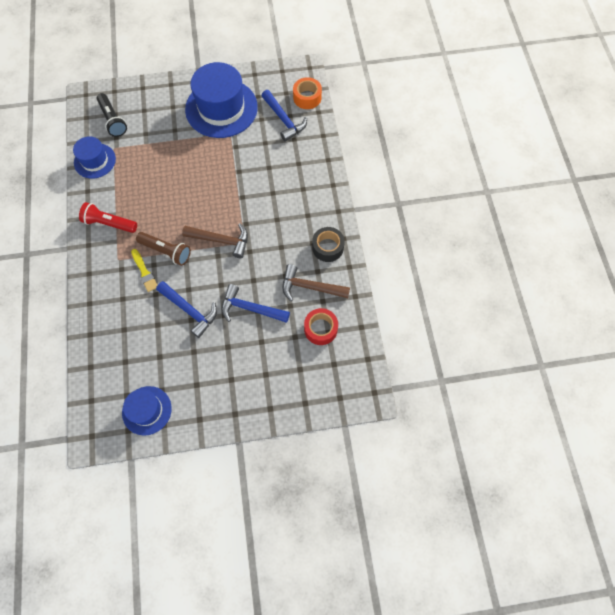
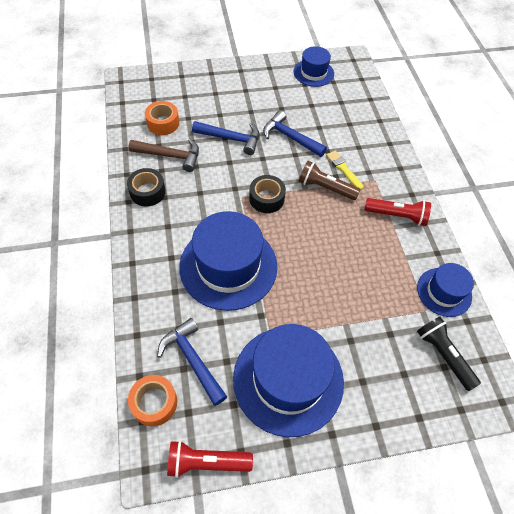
camera: 175 degrees right, 10 degrees down
(221, 240) = (266, 198): brown hammer -> black tape
(258, 181) = (228, 266): none -> blue hat
(274, 70) = (207, 462): none -> red flashlight
(320, 329) = (163, 123): red tape -> orange tape

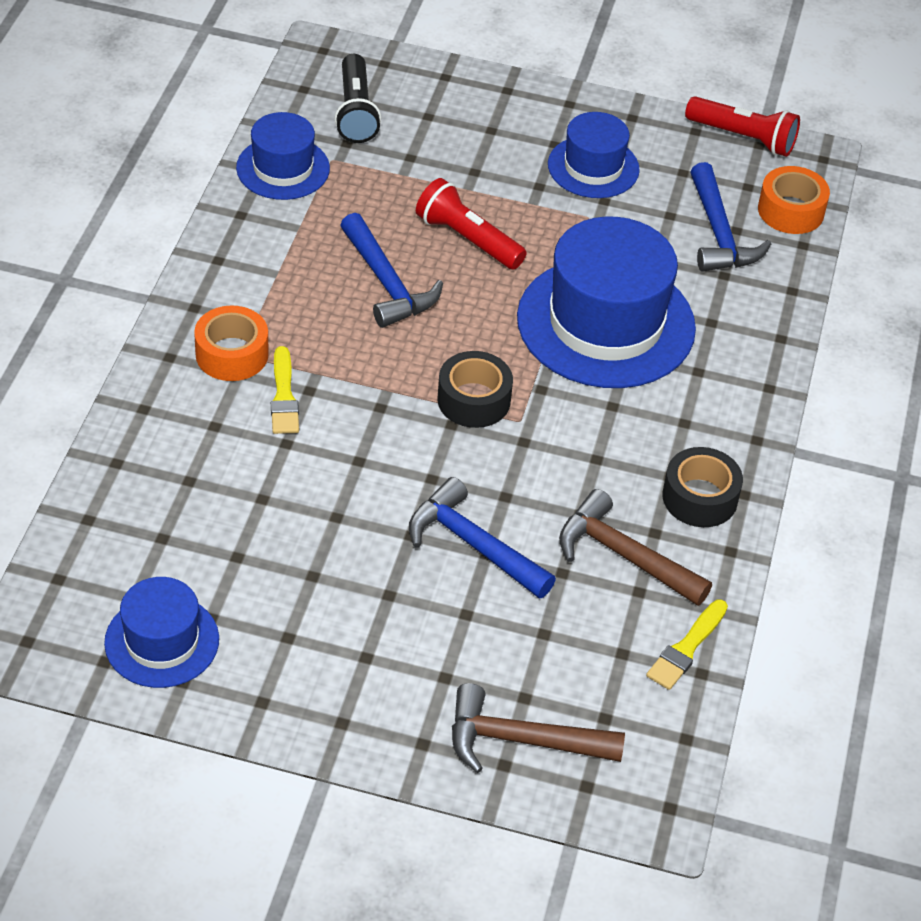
camera: 155 degrees left, 10 degrees down
(132, 131) = (686, 648): none -> yellow brush
(163, 123) = (608, 641): orange tape -> orange tape (232, 354)
(179, 83) = (521, 740): none -> brown hammer
(288, 379) = (593, 167): blue hat -> blue hat, size x0.55
(290, 137) = (343, 500): blue hammer -> blue hammer (387, 283)
(325, 188) = (347, 376): brown flashlight -> none
(397, 216) = (256, 286): red flashlight -> red flashlight (468, 239)

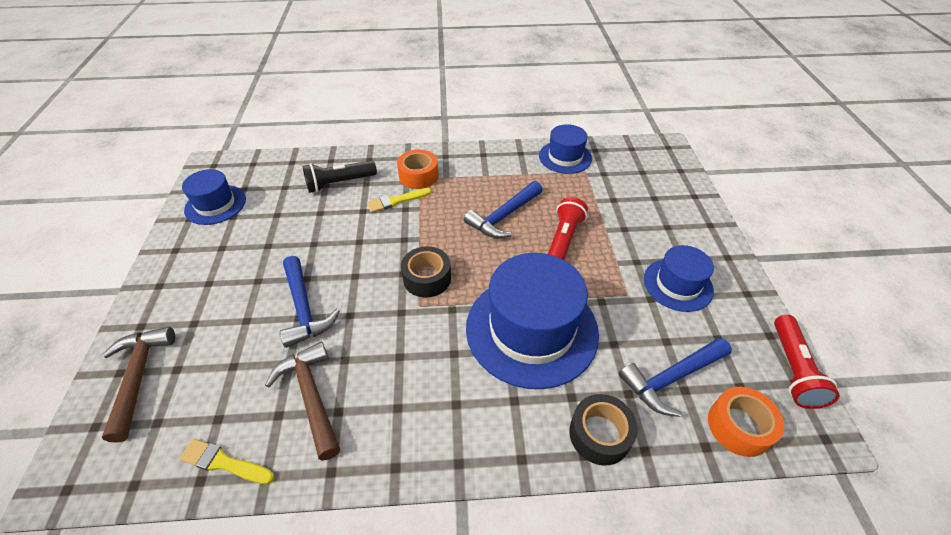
camera: 75 degrees right, 0 degrees up
(356, 112) = (631, 170): black flashlight -> black flashlight (339, 183)
(472, 544) = (304, 309): blue hammer -> blue hammer turned 135 degrees clockwise
(623, 555) = (311, 396): brown hammer -> brown hammer turned 45 degrees counterclockwise
(700, 497) = (381, 434): black tape -> black tape (599, 434)

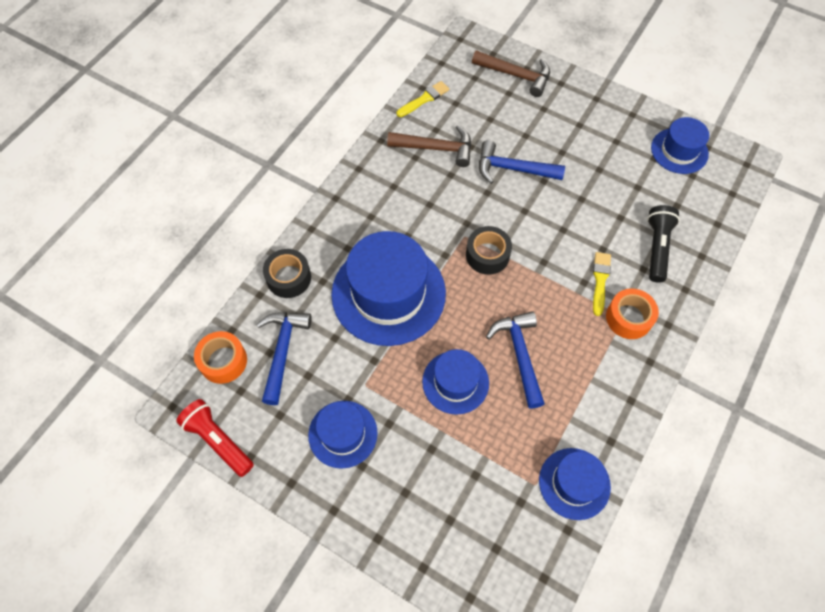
camera: 125 degrees right, 15 degrees up
(563, 241) = (455, 382): red flashlight -> blue hat

